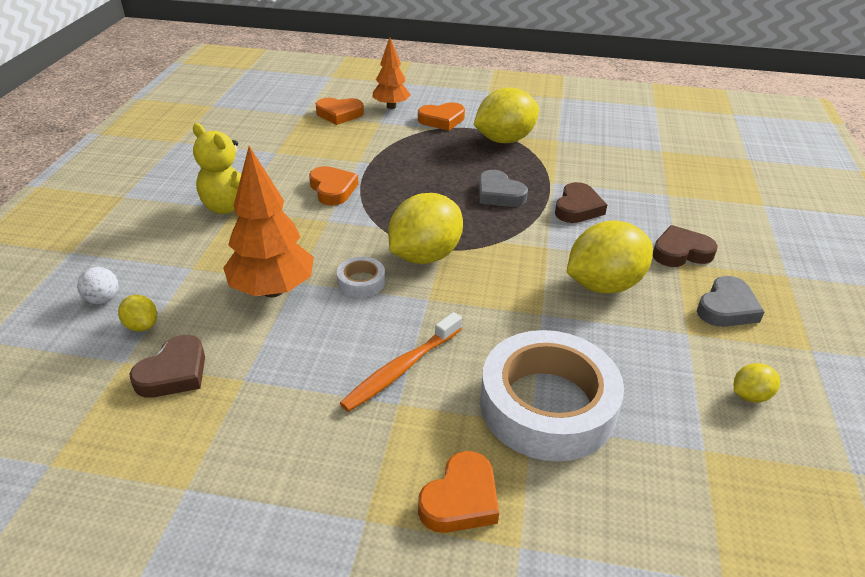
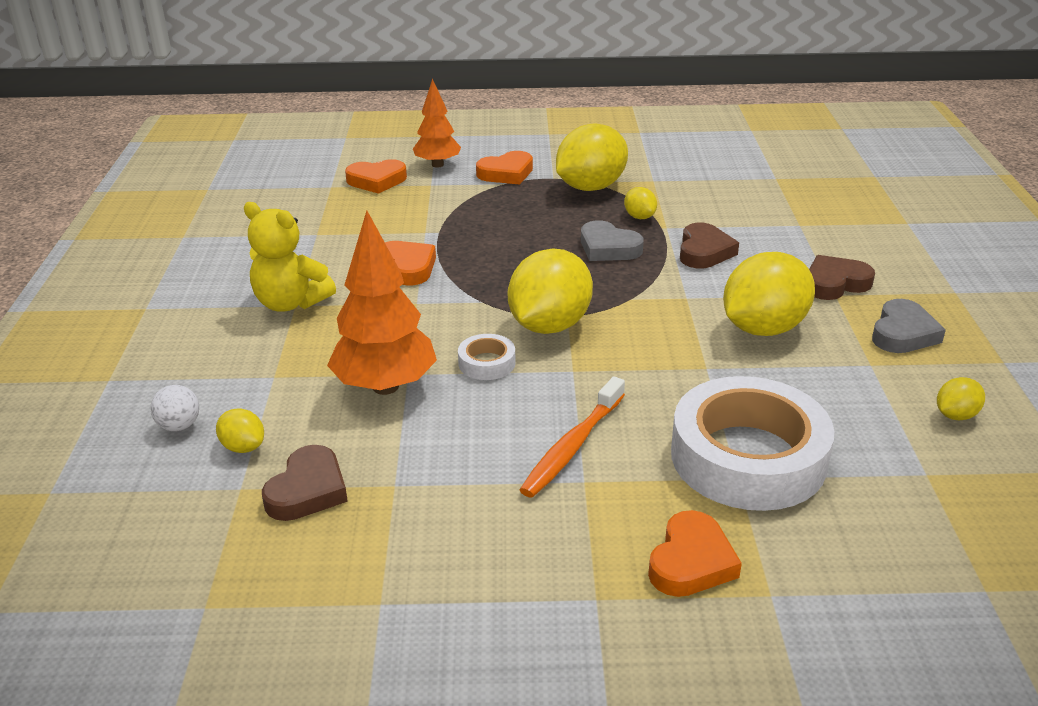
camera: 10 degrees left, 5 degrees down
(535, 170) = (639, 217): none -> yellow lemon

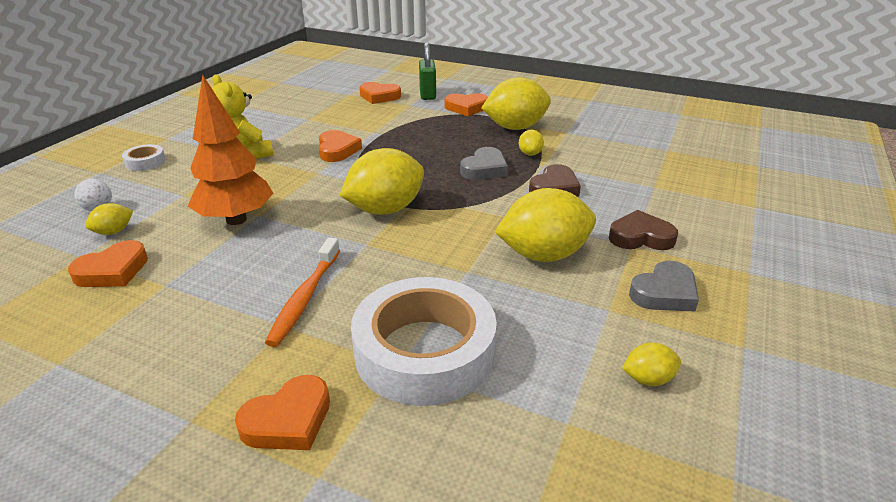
camera: 25 degrees right, 0 degrees up
(243, 447) = (114, 232): yellow lemon -> yellow lemon turned 75 degrees clockwise
(308, 490) = (113, 271): brown heart -> orange heart
(437, 165) = (427, 94): orange tree -> green padlock
(487, 363) = (315, 223): white tape -> white tape (145, 162)
(572, 446) = (305, 298): orange toothbrush -> orange toothbrush turned 45 degrees counterclockwise
(608, 248) = (484, 169): grey heart -> grey heart turned 120 degrees counterclockwise

